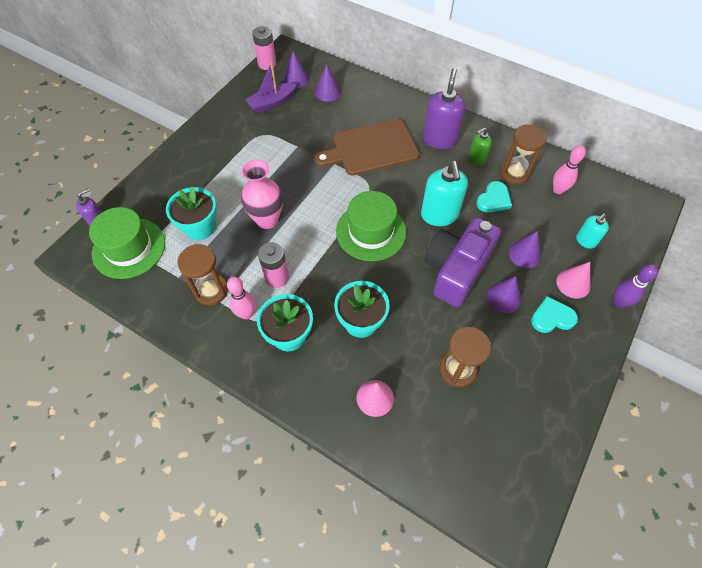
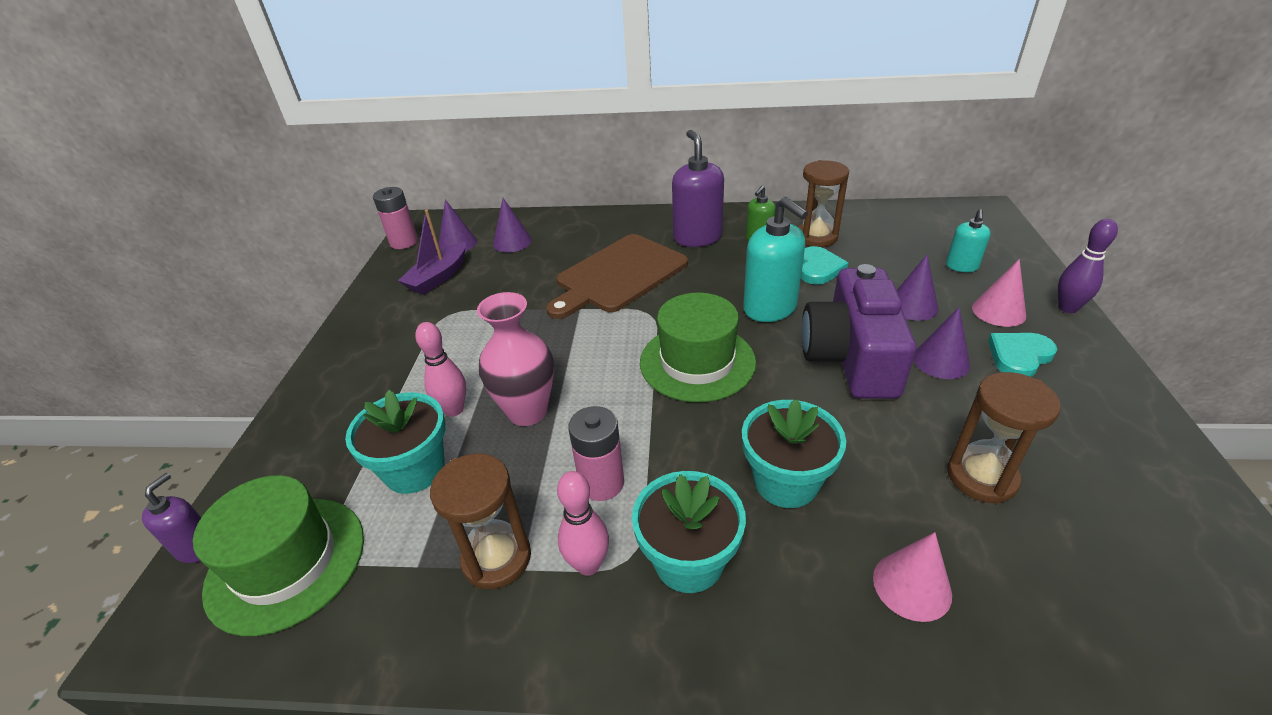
camera: 25 degrees left, 20 degrees down
(558, 190) = (879, 234): pink bowling pin -> pink bowling pin (454, 409)

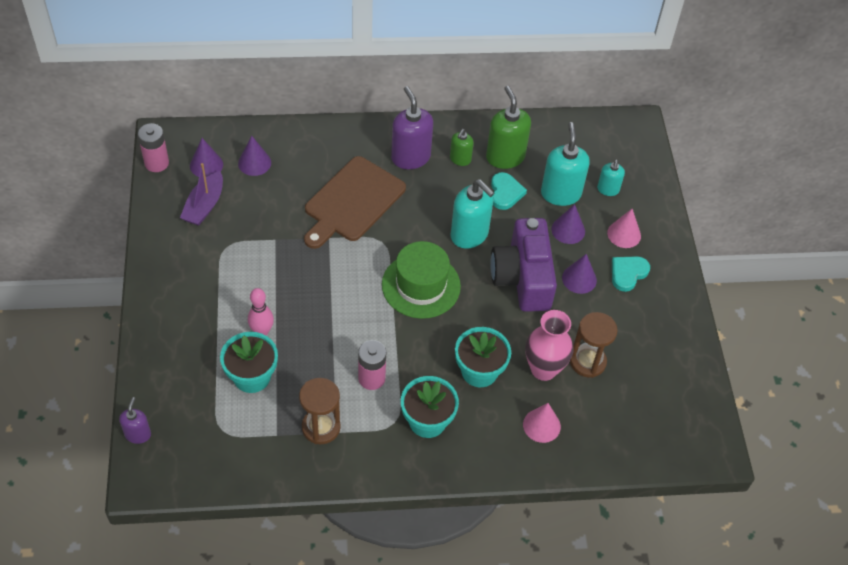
camera: 15 degrees left, 15 degrees up
(286, 562) = (198, 439): green hat -> none
(527, 412) = (313, 331): pink vase -> pink vase (543, 369)
(588, 564) = (373, 427): pink bowling pin -> none
(816, 237) = (505, 157): brown hourglass -> green soap dispenser
(895, 270) = (560, 193): none -> turquoise soap dispenser
(1067, 308) = (669, 230): purple bowling pin -> none

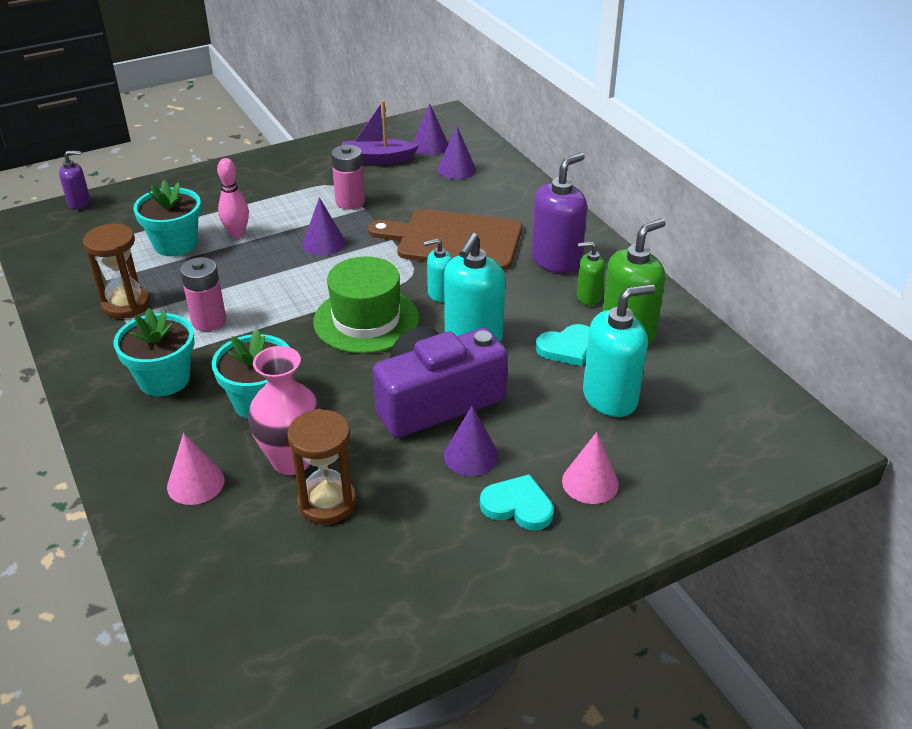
camera: 70 degrees right, 15 degrees down
(156, 163) = (410, 122): pink battery -> pink battery (350, 202)
(568, 230) = (551, 422): purple cone -> purple cone (324, 243)
(608, 189) = (660, 443): turquoise soap dispenser -> turquoise soap dispenser (440, 293)

